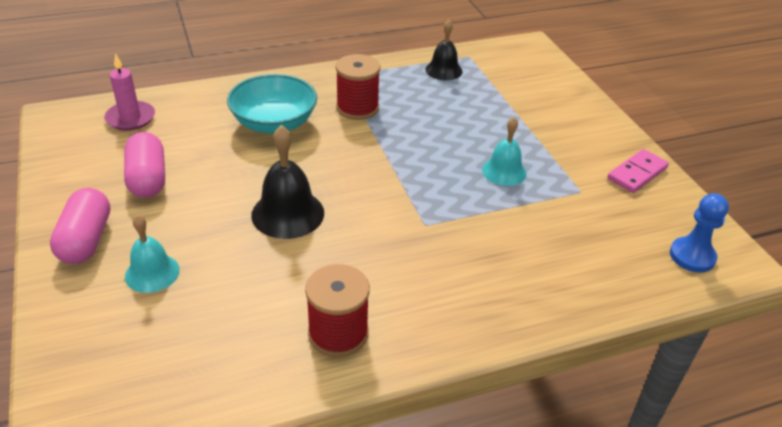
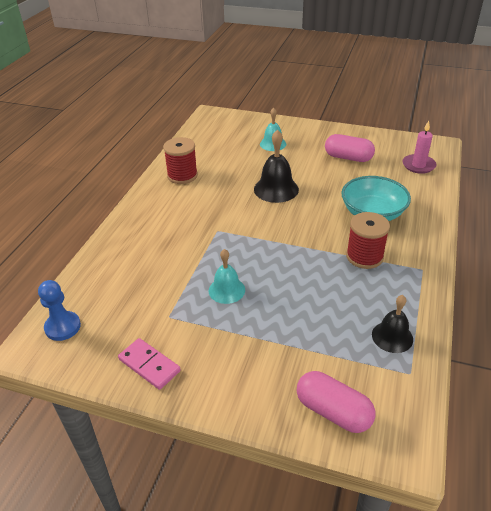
camera: 130 degrees right, 0 degrees up
(86, 240) = (313, 134): pink capsule -> pink capsule (333, 411)
(637, 173) = (149, 365): pink domino -> pink domino turned 45 degrees counterclockwise

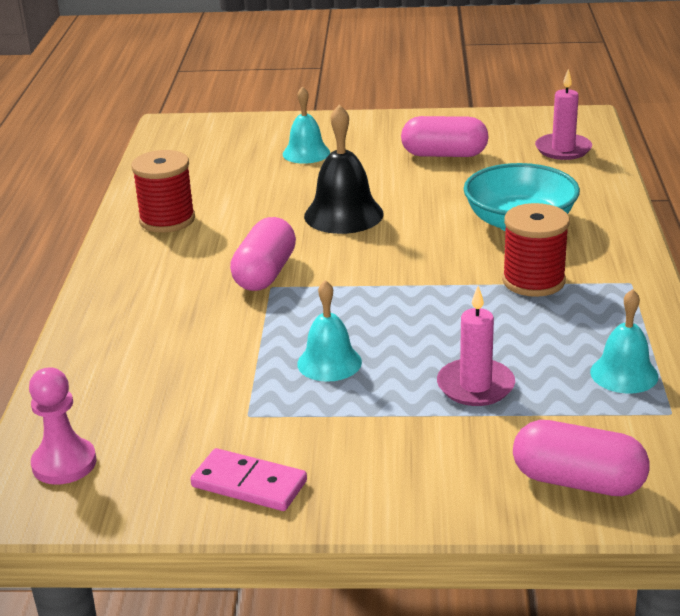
camera: 15 degrees left, 10 degrees down
(63, 327) = (64, 463): blue pawn -> pink pawn
(218, 221) = (265, 273): none -> pink capsule
(301, 325) = (475, 386): none -> pink candle
(392, 336) = (624, 374): black bell -> turquoise bell

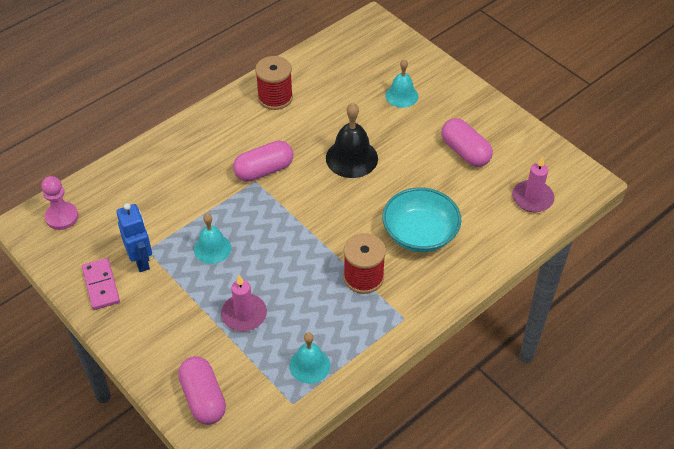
camera: 45 degrees right, 20 degrees up
(260, 428) = (141, 261): none -> blue robot

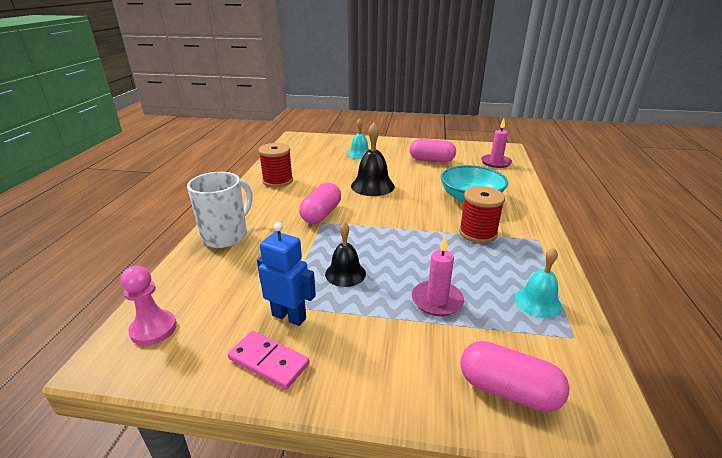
camera: 40 degrees left, 20 degrees down
(169, 152) = (226, 236): none -> white mug
(212, 248) = (345, 273): turquoise bell -> black bell

